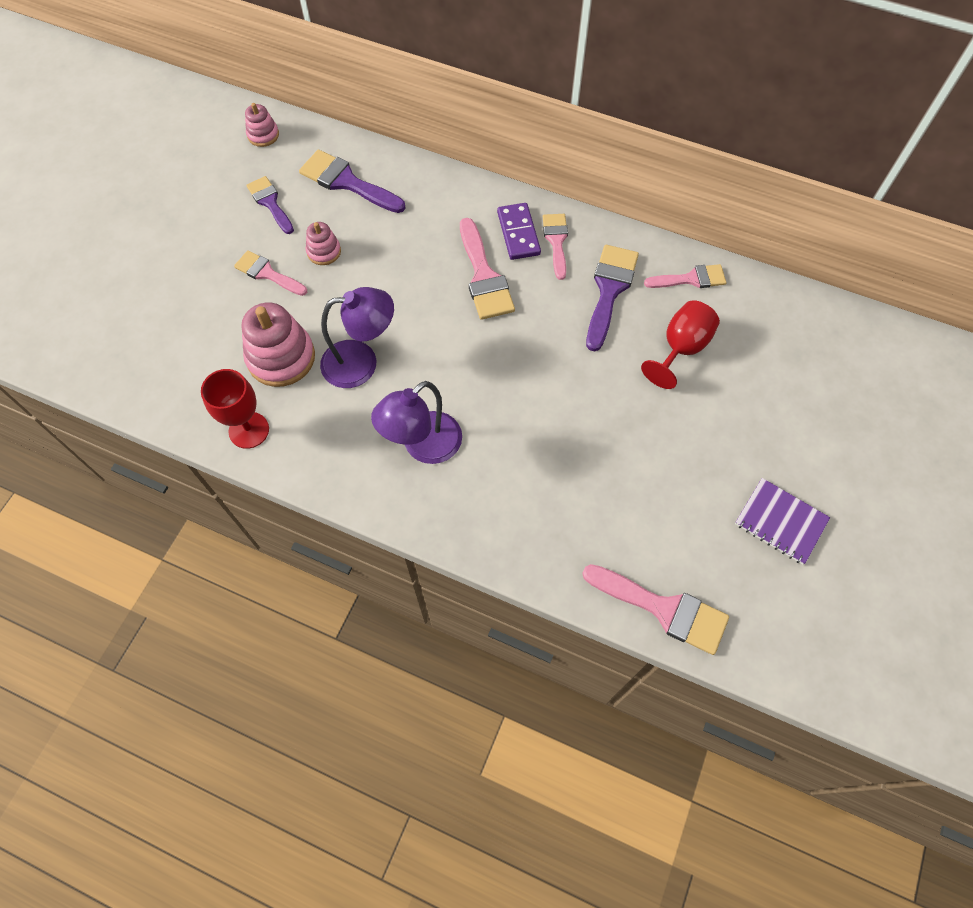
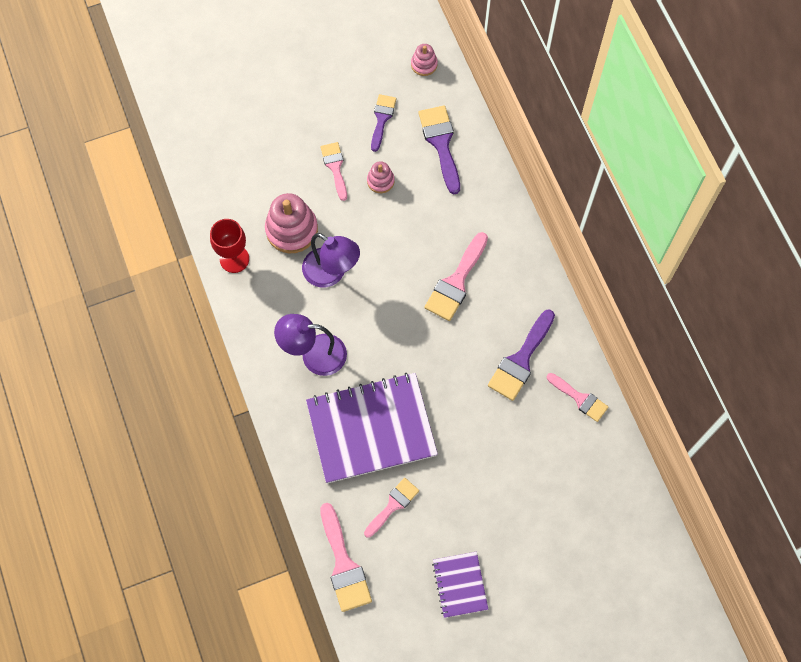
camera: 45 degrees right, 5 degrees up
(518, 233) = (508, 272): purple domino -> none
(549, 462) = (371, 429): none -> purple notebook
(556, 241) = (525, 298): pink brush -> pink brush (393, 505)
(609, 290) = (521, 360): purple brush -> purple brush turned 150 degrees clockwise
(680, 348) = (521, 435): red goblet -> none

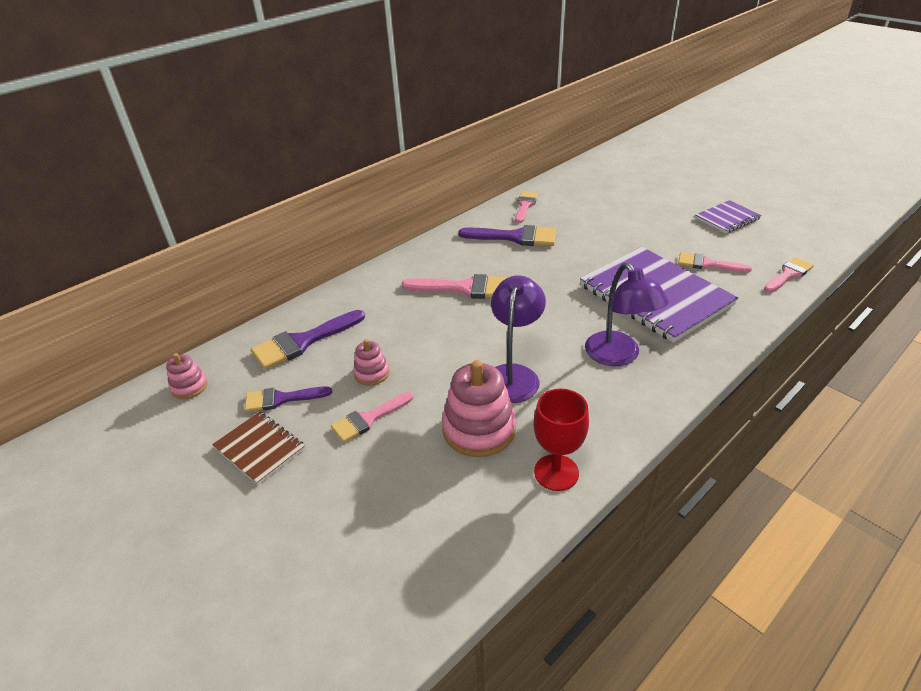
camera: 110 degrees left, 30 degrees down
(340, 99) = (259, 448): none -> brown notebook
(343, 564) = (788, 274): pink brush -> pink brush, size x0.65

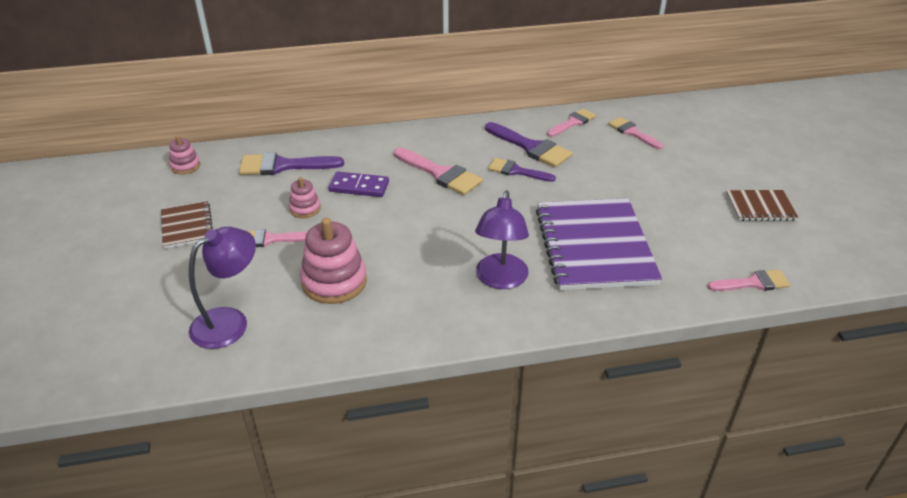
camera: 30 degrees right, 0 degrees up
(281, 399) = (231, 200): purple brush -> purple brush (516, 171)
(402, 330) = (359, 187): none -> purple domino
(513, 375) = (402, 256): purple lamp -> purple lamp (230, 321)
(556, 472) = (353, 337): red goblet -> none
(707, 264) = (681, 240): pink brush -> pink brush (632, 132)
(727, 218) = (760, 207): purple notebook -> brown notebook

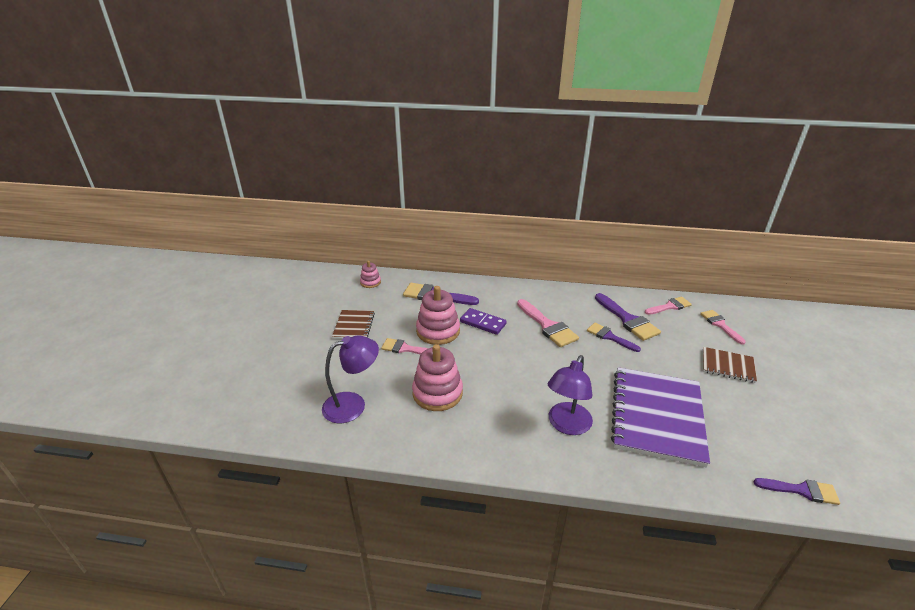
camera: 20 degrees right, 5 degrees down
(305, 209) = (438, 331): pink stacking toy -> pink stacking toy, size x1.87
(753, 283) = (801, 490): pink brush -> purple brush
(760, 207) = (827, 418): brown notebook -> brown notebook (727, 366)

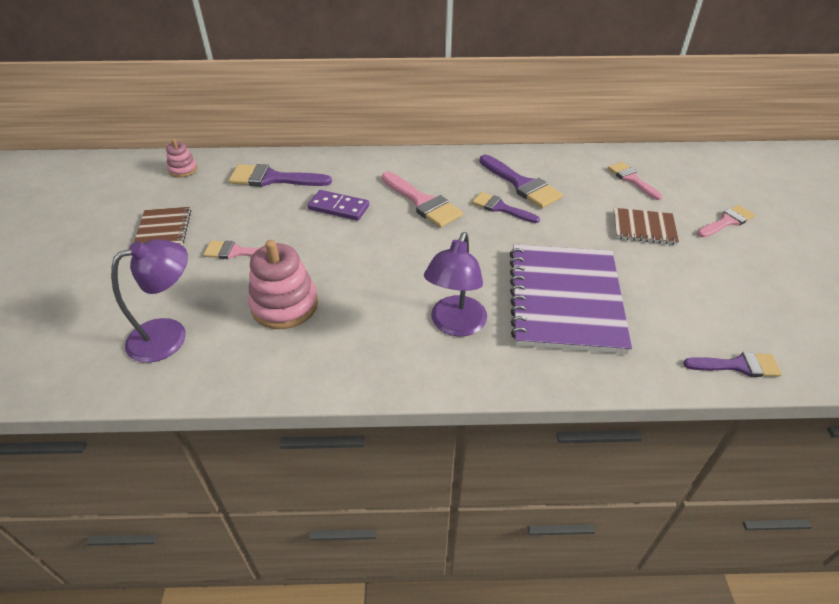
camera: 10 degrees left, 10 degrees up
(438, 331) = (280, 224): pink stacking toy -> none
(669, 306) = (571, 163): pink brush -> pink brush (727, 222)

